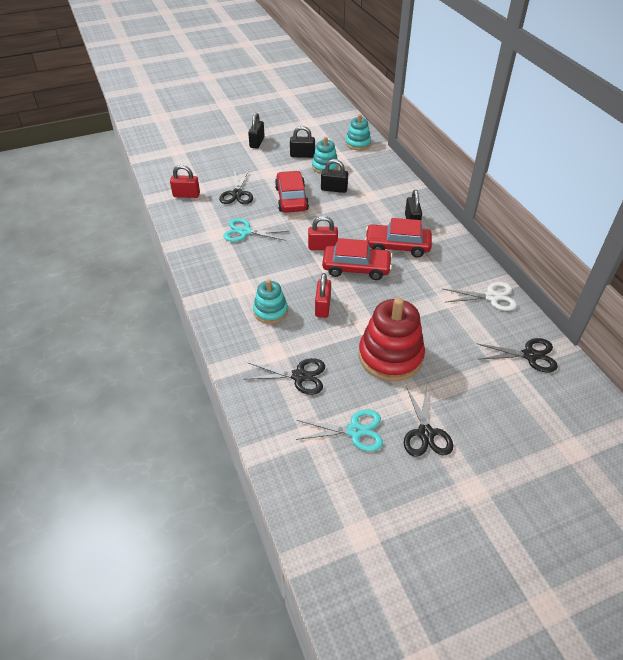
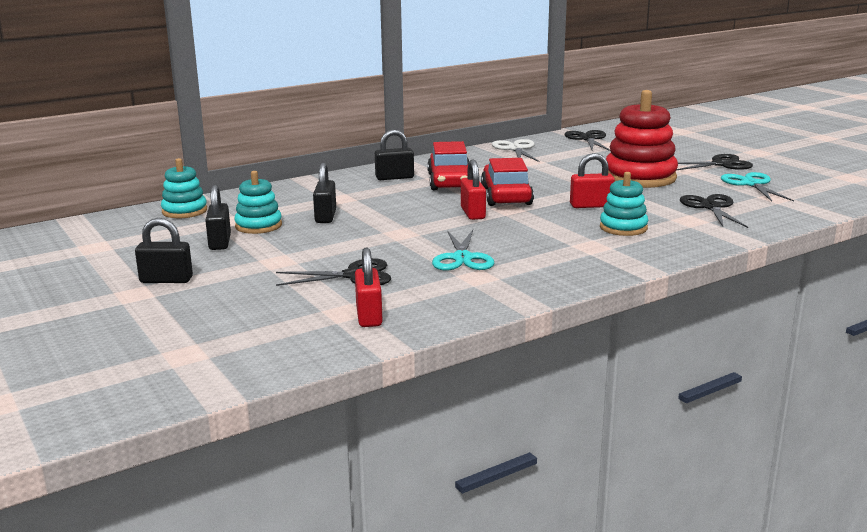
camera: 100 degrees left, 25 degrees down
(291, 199) = (359, 238): red car -> none

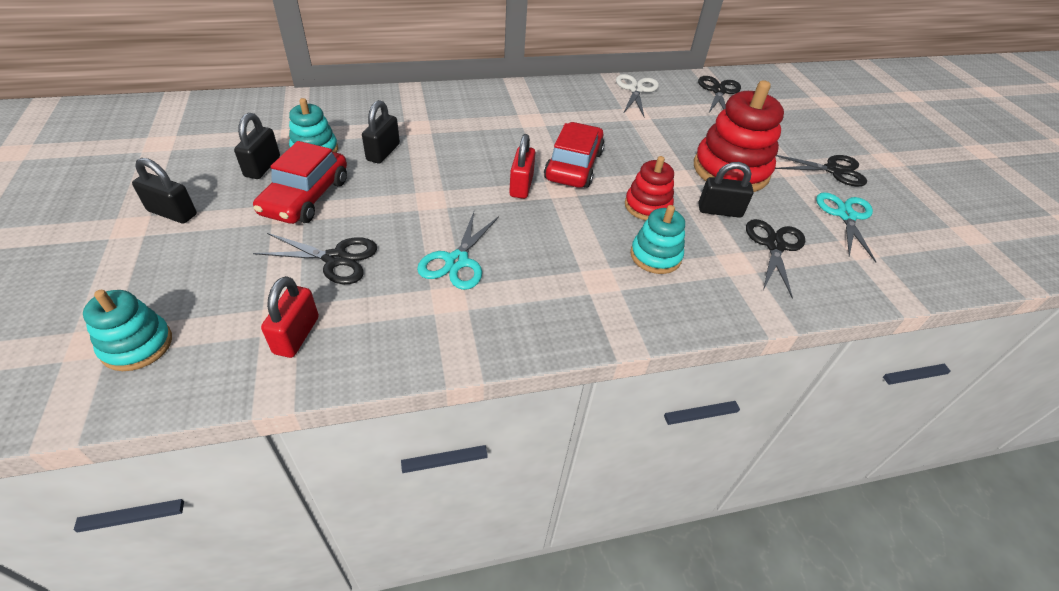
camera: 15 degrees right, 25 degrees up
(184, 211) = (272, 109): turquoise stacking toy -> turquoise stacking toy (137, 345)
(394, 177) = (490, 107): black padlock -> black padlock (719, 211)
(450, 181) = (536, 127): red car -> red car (306, 197)
(591, 205) = (647, 206): red padlock -> red stacking toy

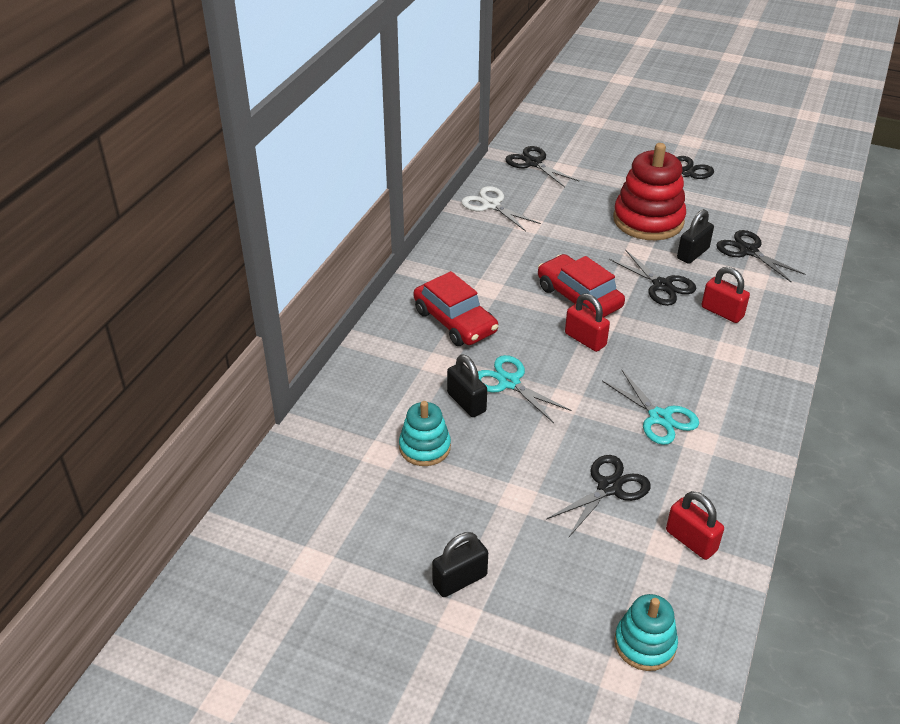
camera: 50 degrees left, 5 degrees down
(262, 167) = (426, 493): black padlock -> none
(306, 197) = (502, 478): red car -> red car (455, 321)
(647, 206) = (662, 285): red stacking toy -> black scissors
(655, 256) = (722, 312): turquoise stacking toy -> red padlock
(846, 215) = (739, 200): turquoise scissors -> turquoise scissors (509, 382)

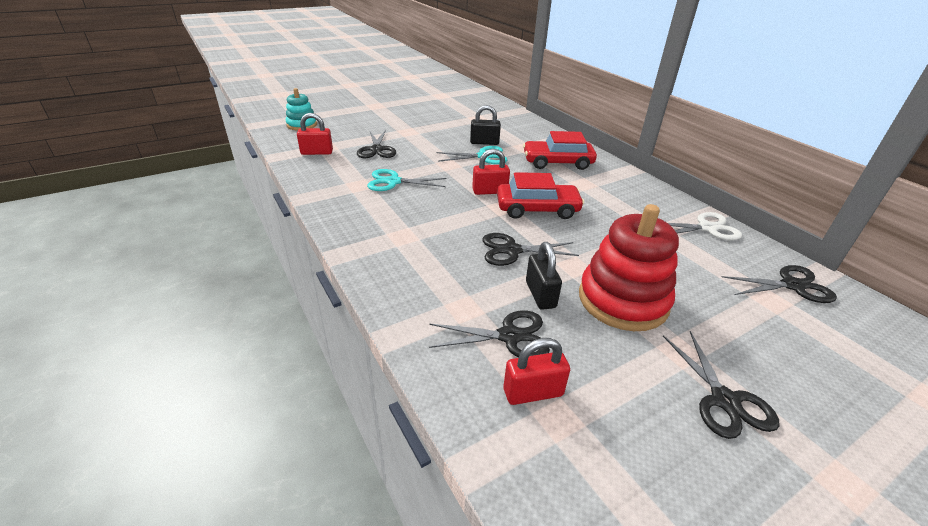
camera: 125 degrees right, 5 degrees down
(425, 447) = (468, 126): turquoise stacking toy -> none
(460, 580) = (390, 110): black padlock -> none
(722, 312) = (445, 259): red padlock -> red padlock (533, 392)

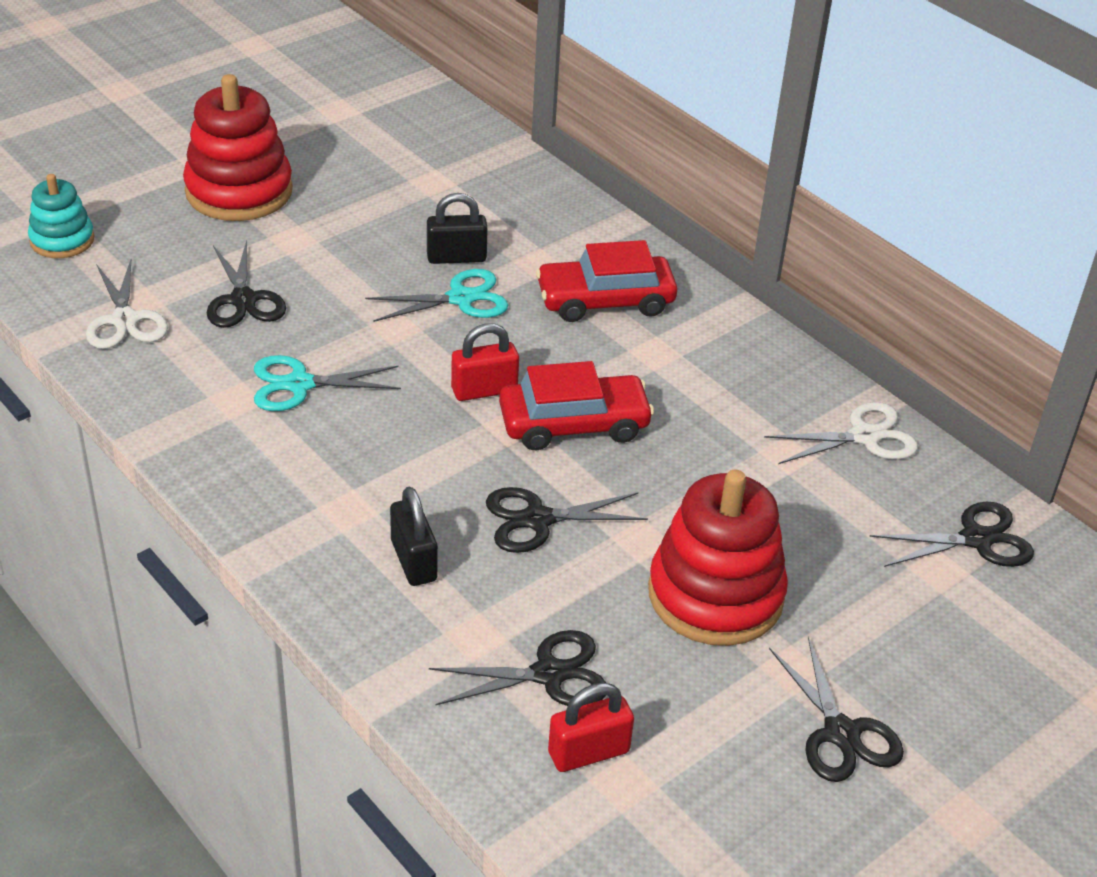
camera: 10 degrees left, 5 degrees up
(317, 152) = (124, 320): red padlock -> white scissors
(388, 115) = (239, 191): none -> red stacking toy
(540, 294) = (589, 599): black padlock -> black padlock (413, 561)

